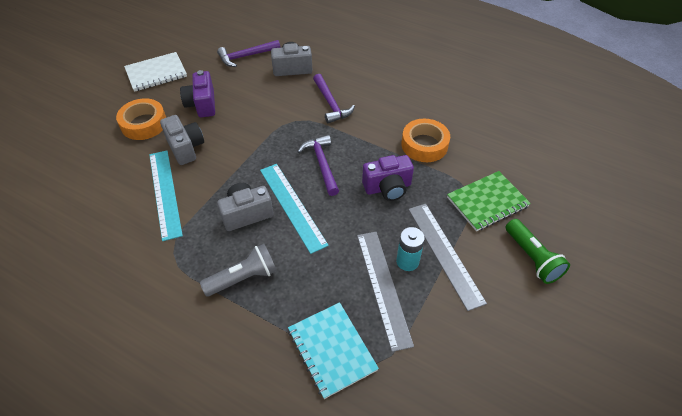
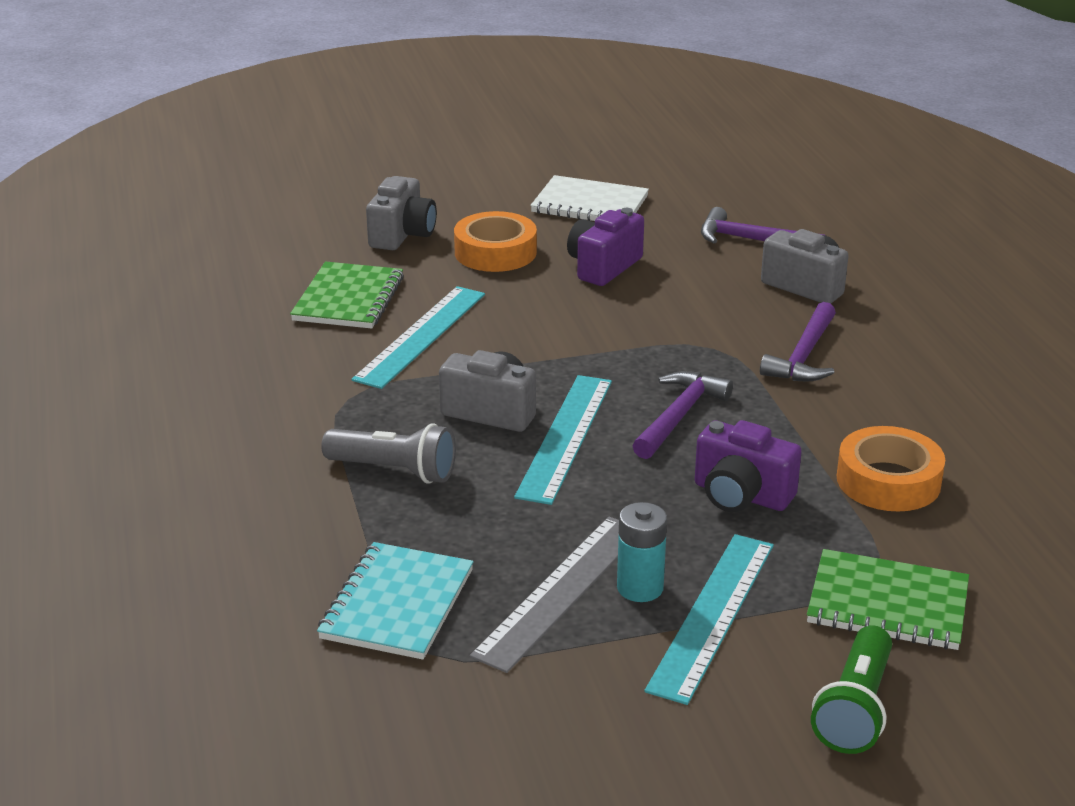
camera: 45 degrees right, 20 degrees down
(103, 194) = (349, 299): none -> green notebook
(185, 148) = (513, 303): grey camera -> grey camera (402, 235)
(444, 254) = (712, 615): grey ruler -> turquoise ruler

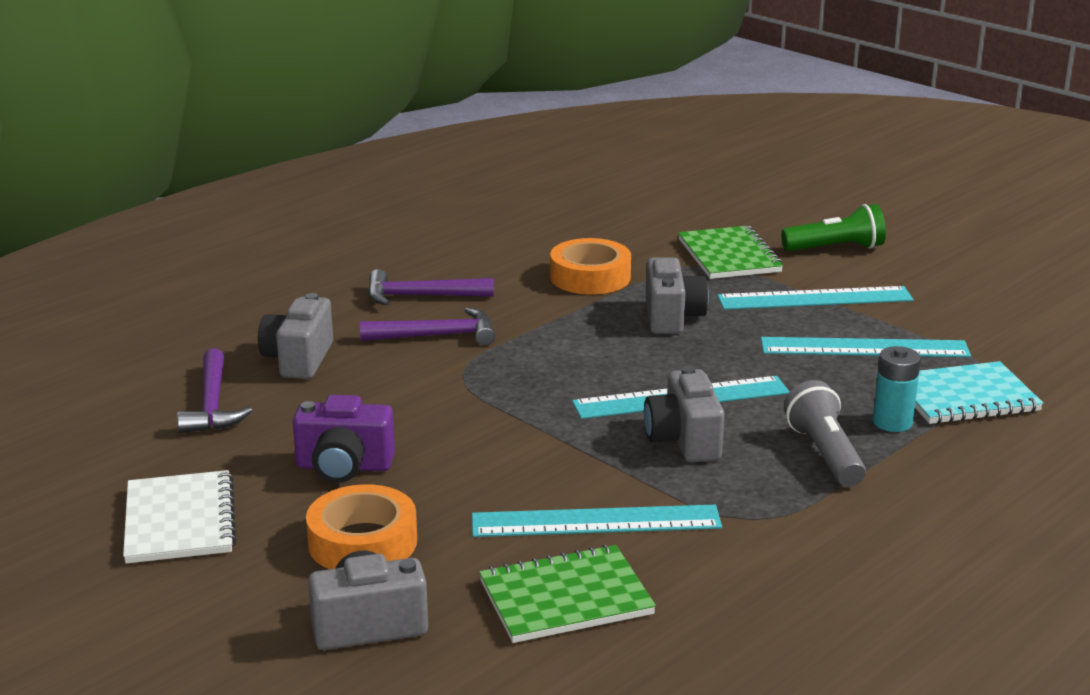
camera: 120 degrees left, 5 degrees down
(561, 591) = (864, 347): grey ruler -> turquoise ruler
(640, 588) = (822, 325): turquoise battery -> turquoise battery (892, 422)
(679, 416) = (593, 362): purple hammer -> purple hammer (421, 296)
(741, 495) = (672, 317): purple camera -> grey camera

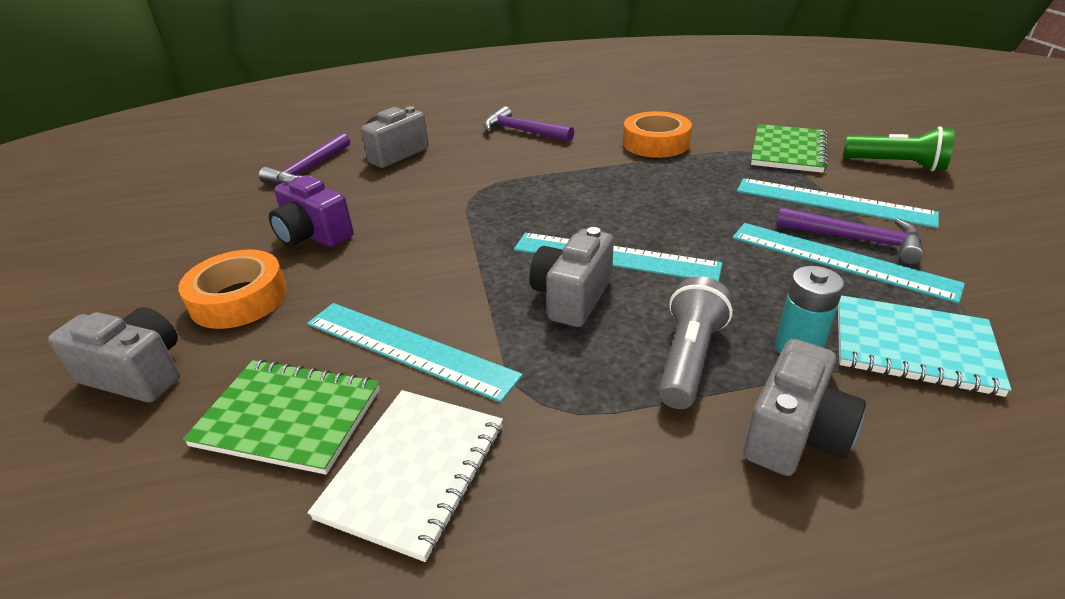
camera: 35 degrees right, 10 degrees up
(180, 520) = (175, 241): white notebook -> white notebook (414, 471)
(436, 336) = (497, 159): purple hammer -> purple hammer (856, 239)
(672, 317) = (685, 187): grey camera -> grey camera (794, 434)

